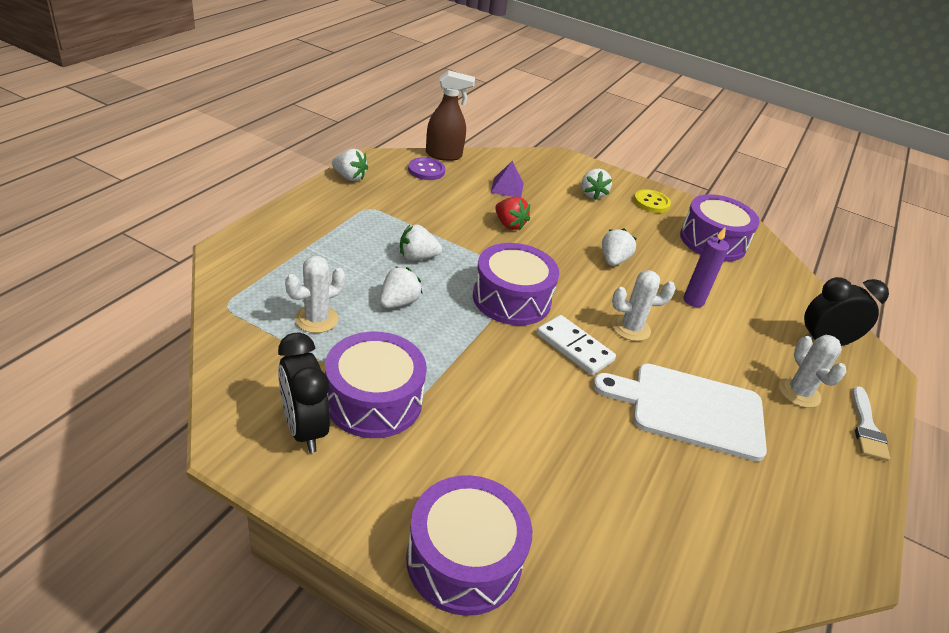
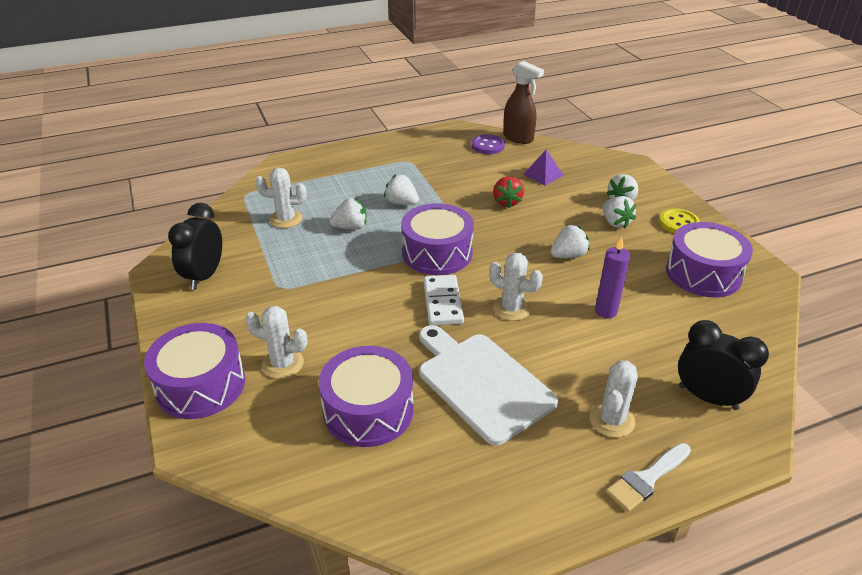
camera: 45 degrees right, 0 degrees up
(349, 177) = (420, 137): white strawberry -> white strawberry (615, 222)
(374, 400) = (261, 278): purple drum -> purple drum (368, 410)
(515, 485) = (283, 364): none -> white cactus

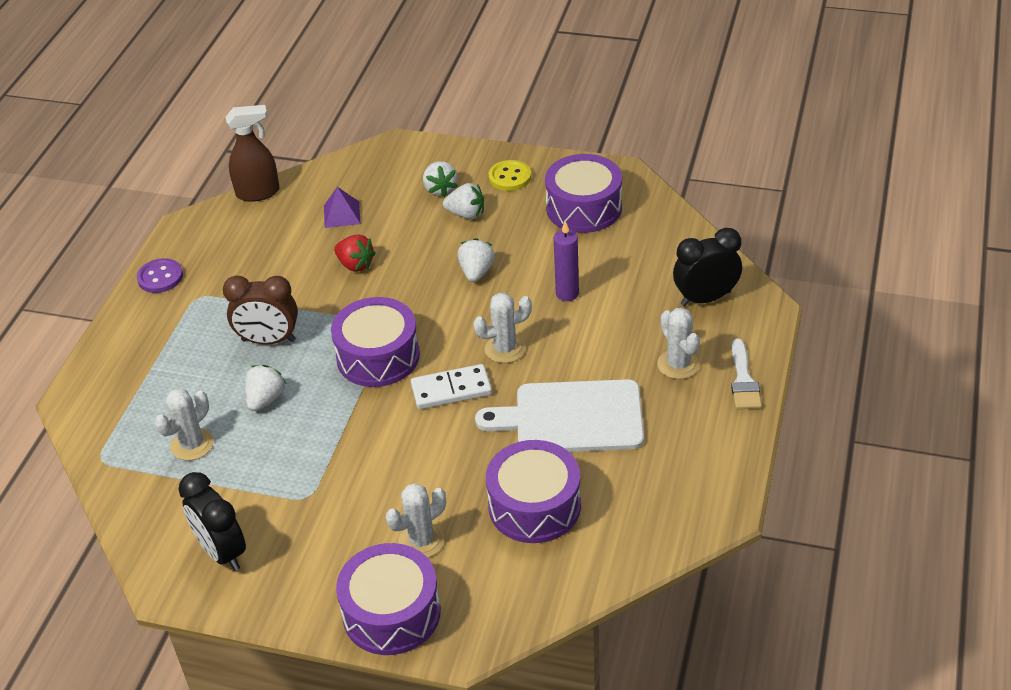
camera: 50 degrees left, 5 degrees up
(401, 203) = (268, 340): white strawberry -> brown clock
(442, 302) = (451, 390): white domino -> white domino turned 45 degrees counterclockwise
(488, 146) = (244, 222): purple button -> purple button (160, 277)

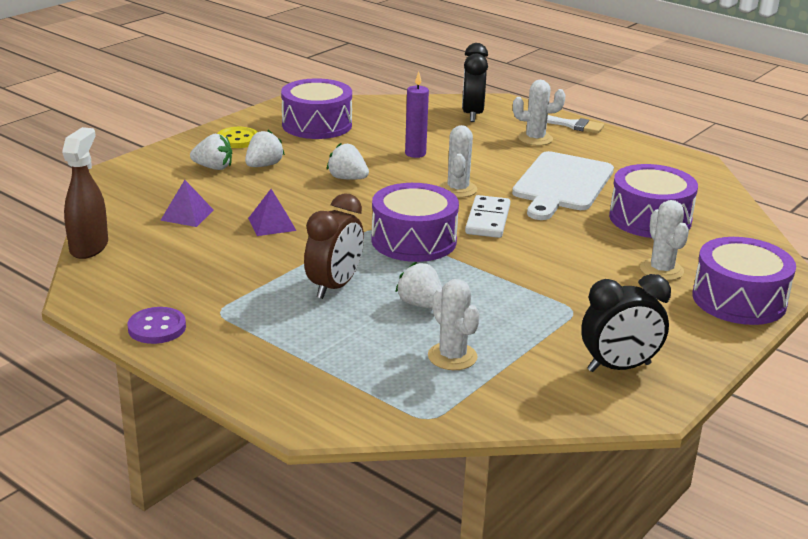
camera: 70 degrees left, 15 degrees down
(355, 265) = (272, 224): red strawberry -> purple pyramid

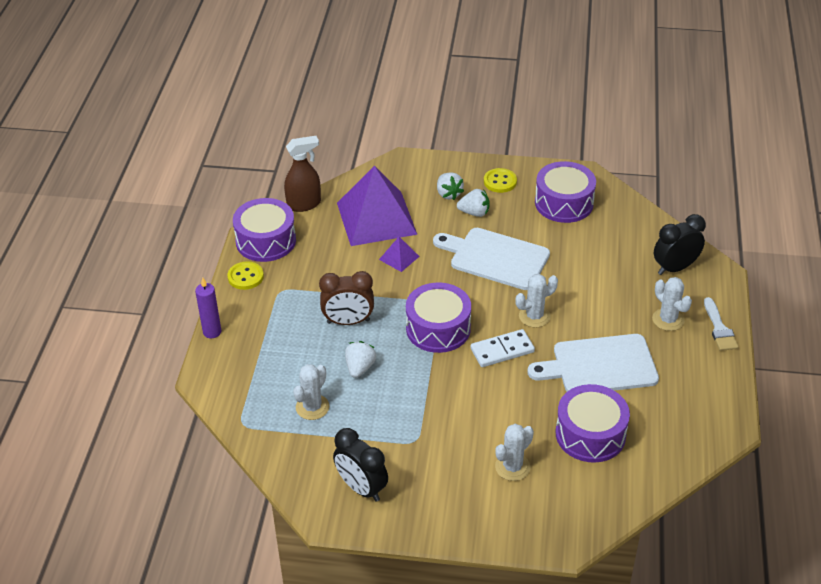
camera: 60 degrees right, 15 degrees up
(157, 328) = (245, 277): purple button -> yellow button
(187, 215) = (376, 218): purple pyramid -> purple pyramid, size x2.40
(347, 178) = (495, 258): white strawberry -> white cutting board
(415, 154) = (569, 271): purple candle -> purple candle (212, 332)
(739, 300) = (506, 523): purple drum -> purple drum (266, 241)

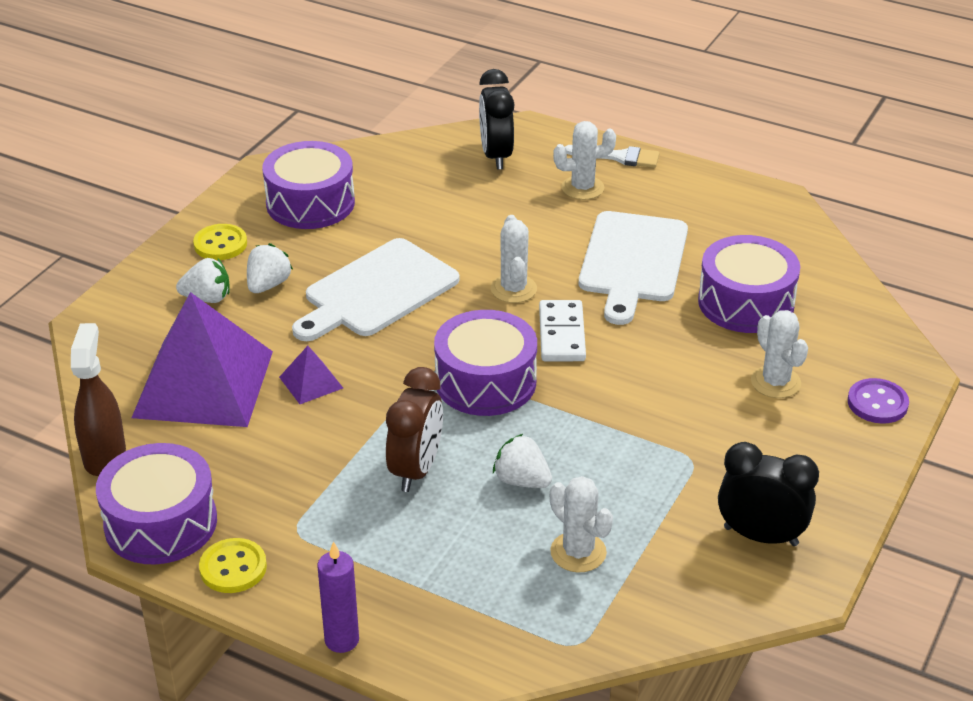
camera: 70 degrees left, 5 degrees down
(361, 488) = (760, 536): black clock -> black clock turned 135 degrees counterclockwise
(520, 526) = (877, 403): none -> purple button

